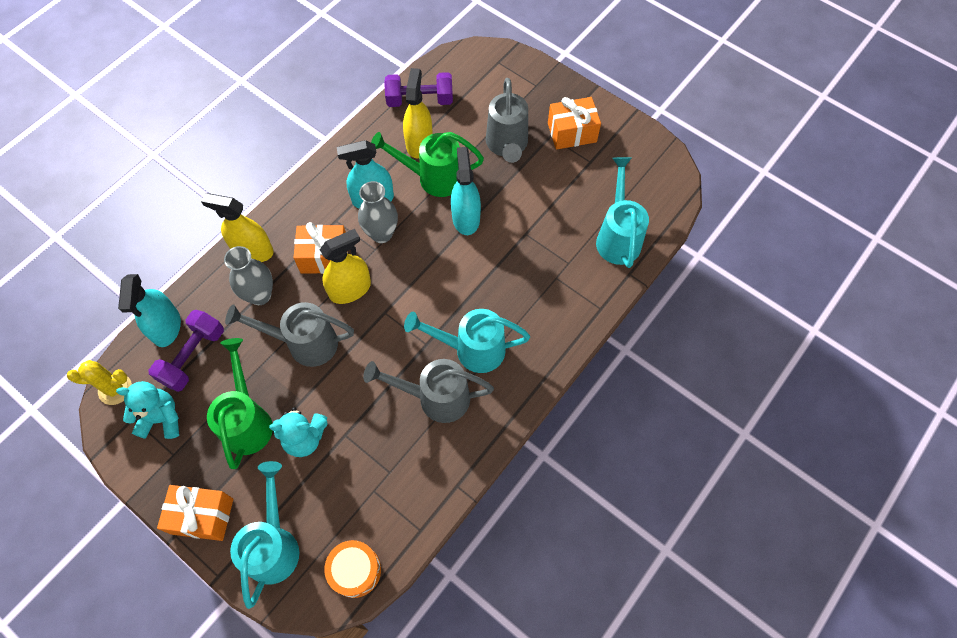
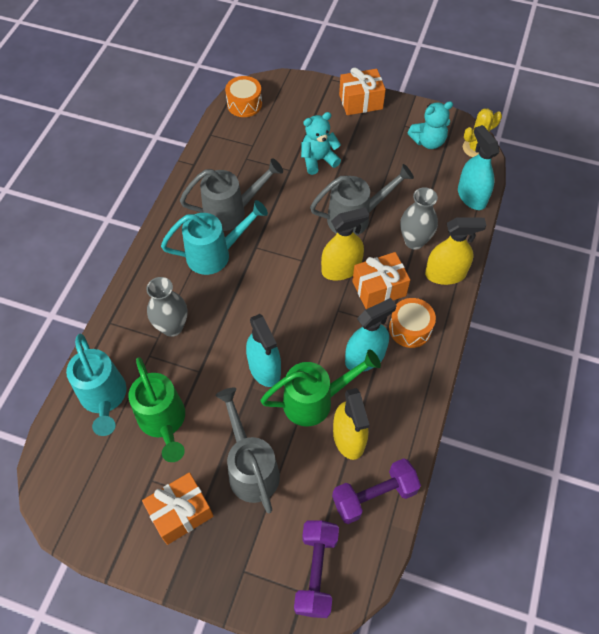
camera: 160 degrees right, 5 degrees down
(193, 356) = (435, 183): purple dumbbell -> purple dumbbell (316, 572)
(247, 420) = (366, 158): green watering can -> green watering can (163, 422)
(274, 545) = (304, 101): turquoise watering can -> none
(318, 211) = (410, 328): none -> orange drum
(350, 289) = (341, 269): yellow spray bottle -> yellow spray bottle turned 150 degrees counterclockwise
(381, 234) = (339, 326): grey vase -> grey vase (172, 327)

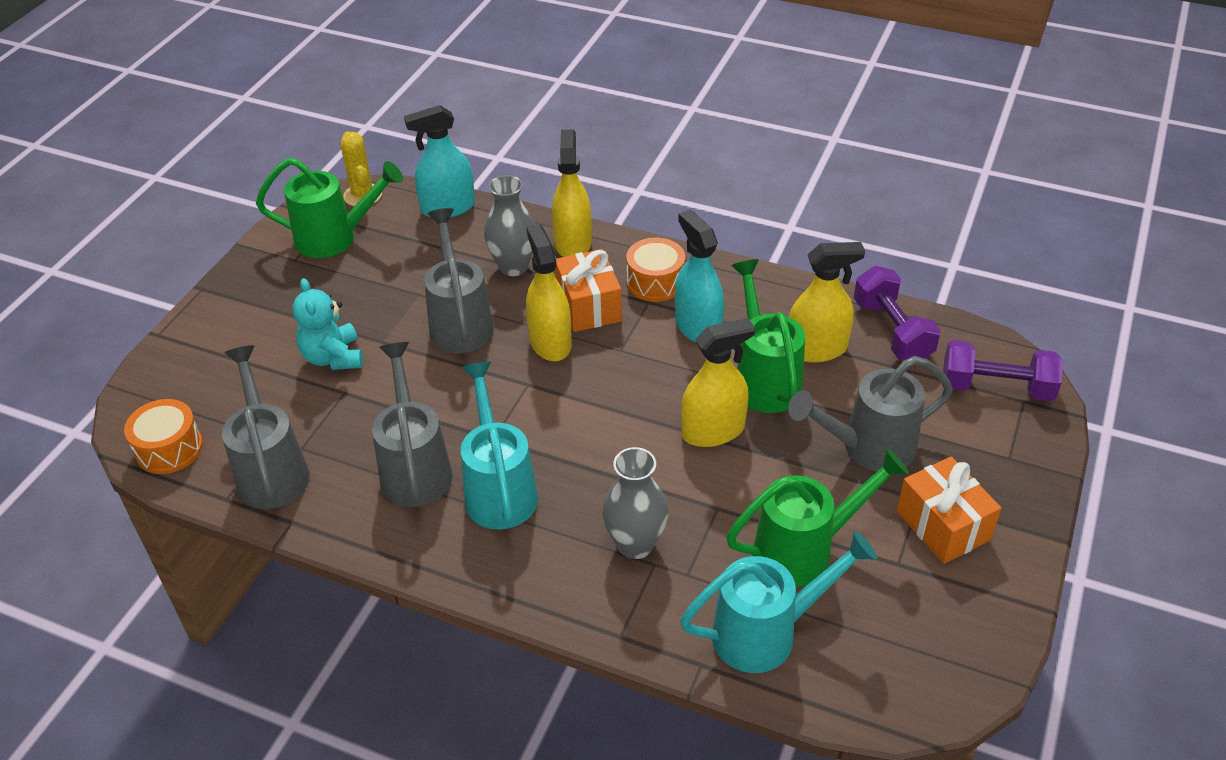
camera: 85 degrees left, 15 degrees down
(229, 149) = (271, 470): none -> grey watering can
(264, 368) = (713, 431): turquoise spray bottle -> yellow spray bottle
(360, 102) = (225, 302): orange gift -> none
(428, 141) = (335, 238): turquoise teddy bear -> green watering can

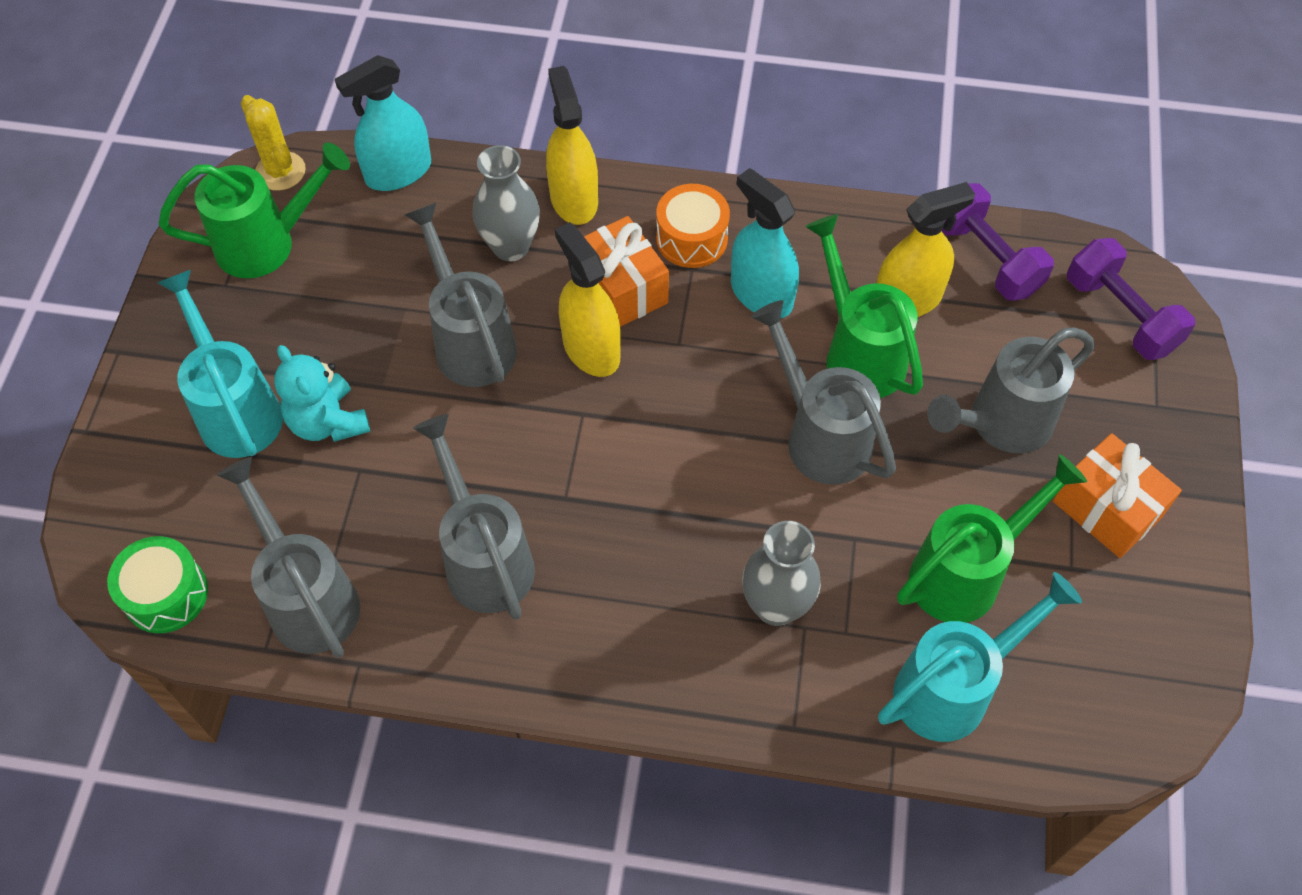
camera: 15 degrees left, 15 degrees up
(169, 449) = (166, 594): orange drum -> green drum
(499, 489) = (595, 566): turquoise watering can -> turquoise watering can (236, 409)
(713, 431) = (820, 436): yellow spray bottle -> grey watering can
(996, 388) = (1120, 315): purple dumbbell -> purple dumbbell turned 60 degrees clockwise

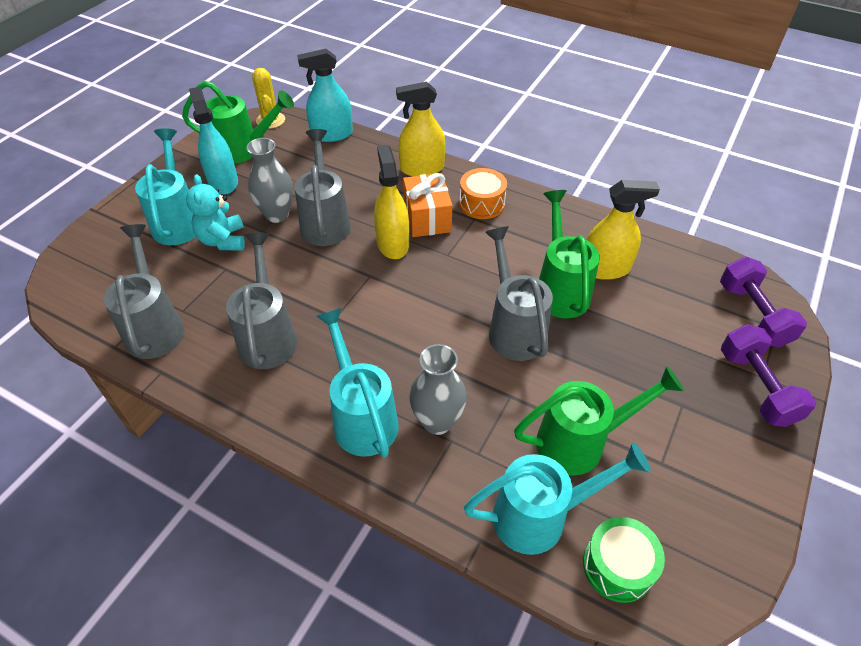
camera: 20 degrees right, 10 degrees down
(166, 594) = (81, 301): green drum -> green drum (618, 566)
(511, 247) = (374, 182): grey vase -> grey vase (277, 214)
(574, 199) = (422, 168): yellow spray bottle -> yellow spray bottle turned 105 degrees counterclockwise
(675, 634) = (362, 417): none -> turquoise watering can
(761, 294) = (511, 242): turquoise spray bottle -> turquoise spray bottle (223, 182)
(986, 258) = (668, 259): purple dumbbell -> purple dumbbell (756, 387)
(1001, 424) = (642, 356): grey watering can -> none
(1107, 509) = (702, 432): orange gift -> none

